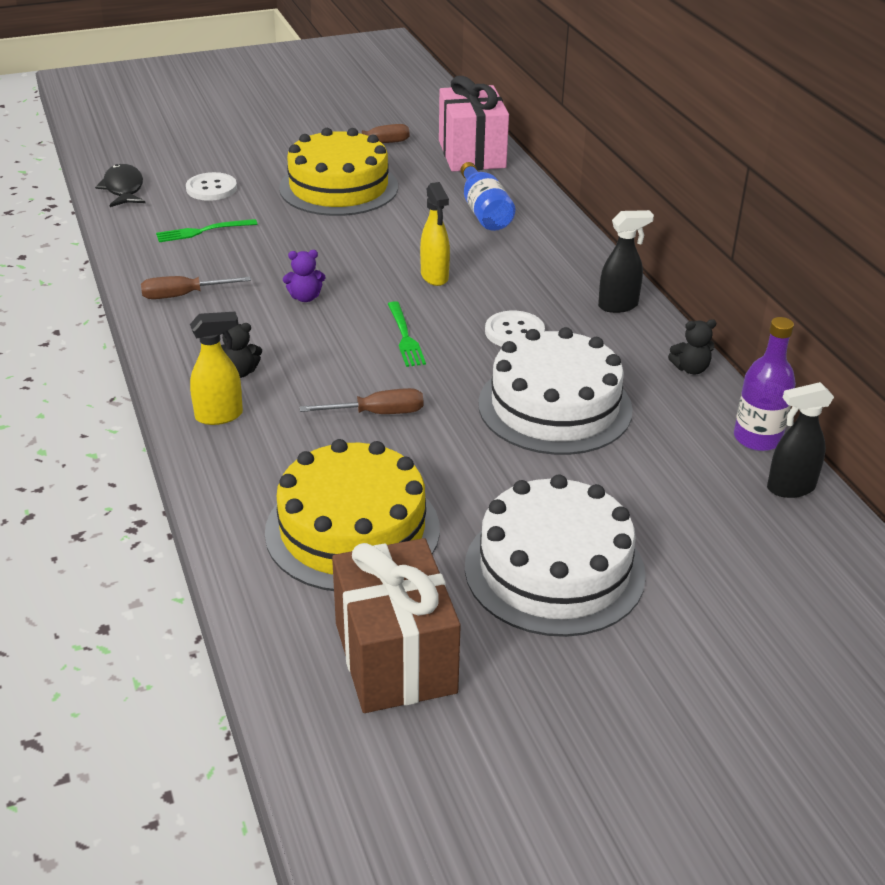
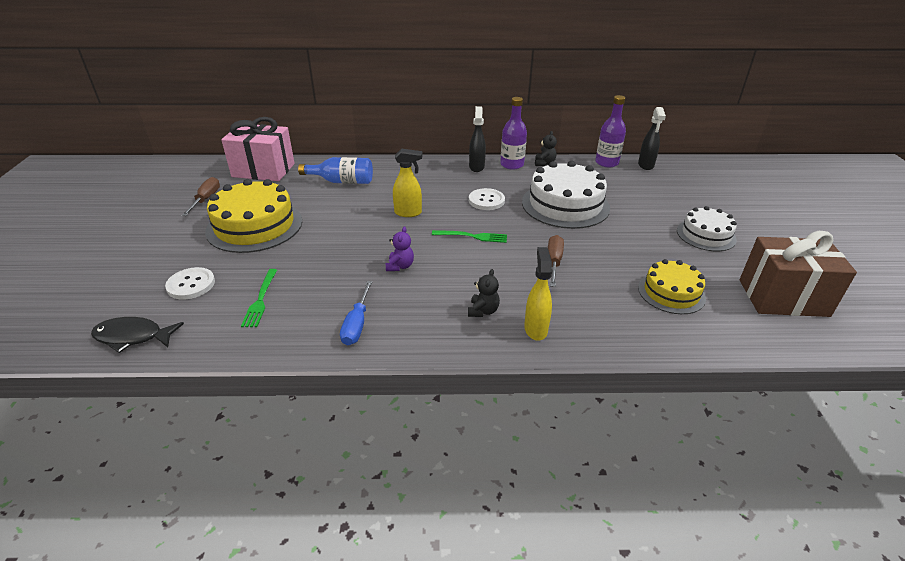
camera: 70 degrees left, 0 degrees up
(183, 295) = (357, 324): brown screwdriver -> blue screwdriver
(352, 530) = (671, 292): yellow cake -> yellow cake, size x0.60
(554, 569) = (706, 235): white cake -> white cake, size x0.60
(656, 337) = (512, 165): none -> purple bottle

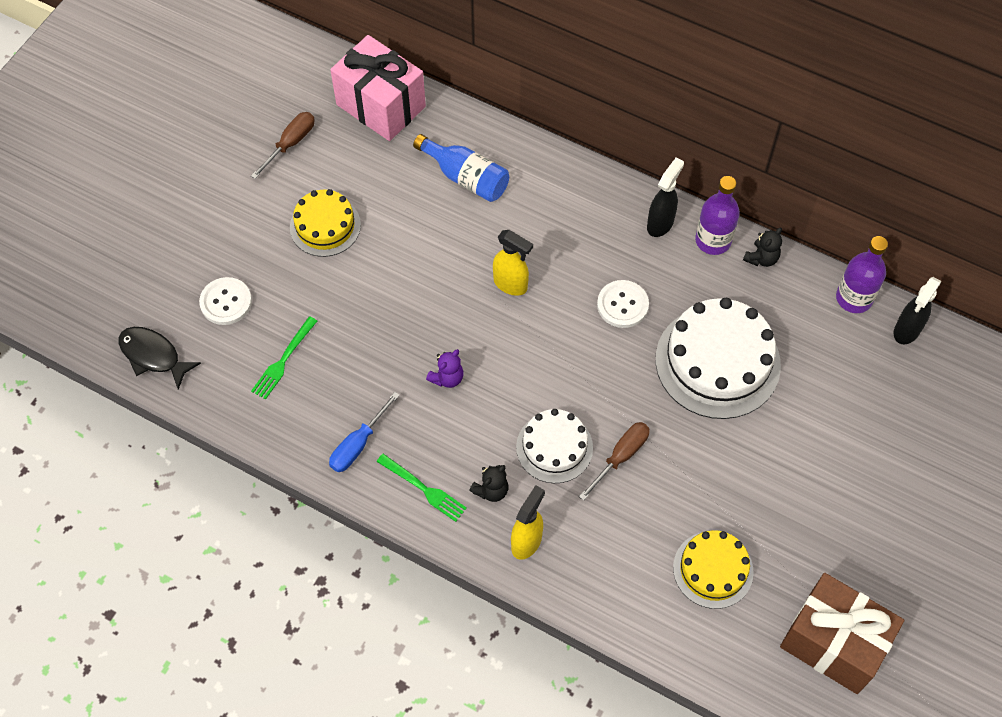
camera: 30 degrees right, 25 degrees up
(254, 226) = (325, 226): yellow cake -> yellow cake, size x0.60
(473, 236) = (559, 366): green fork -> green fork (424, 489)
(706, 235) = (848, 505): white cake -> white cake (554, 447)

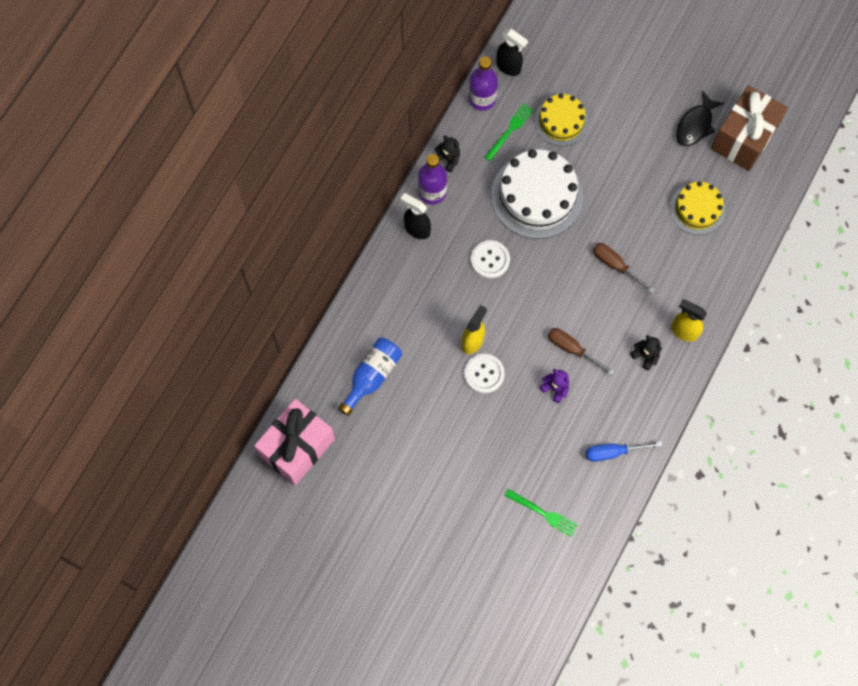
camera: 90 degrees left, 10 degrees up
(153, 356) = (541, 618): black fish -> black fish (695, 125)
(226, 302) = (491, 563): white button -> white button (484, 374)
(290, 143) = (335, 521): brown screwdriver -> brown screwdriver (572, 349)
(325, 226) = (418, 488): yellow cake -> yellow cake (561, 121)
(358, 444) = (613, 452): blue screwdriver -> blue screwdriver turned 135 degrees clockwise
(424, 489) = (647, 403): green fork -> green fork (510, 130)
(554, 447) = (610, 311): white cake -> none

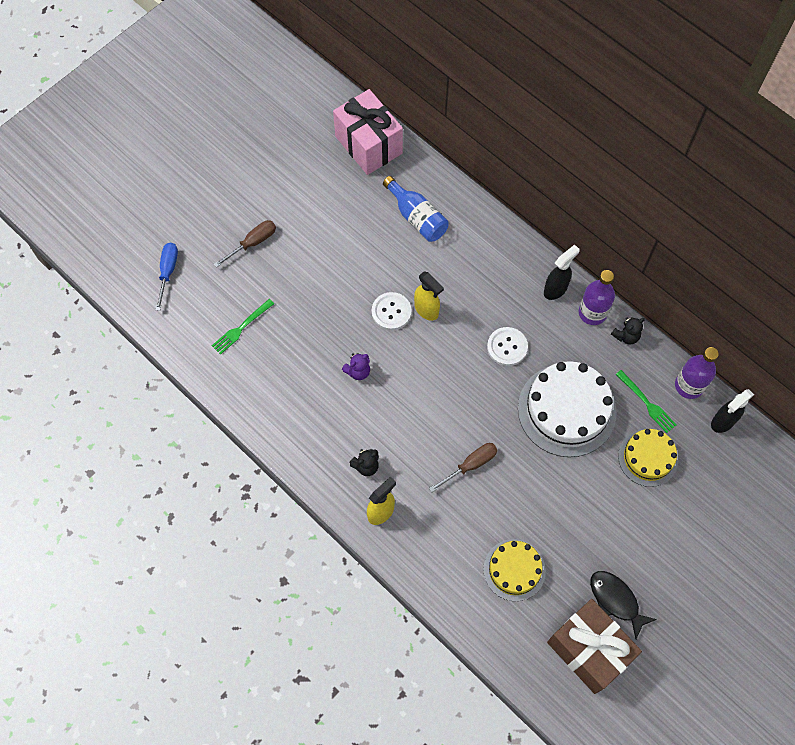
camera: 105 degrees right, 5 degrees down
(572, 349) = (393, 398): brown screwdriver -> brown screwdriver (253, 243)
(613, 452) = (278, 406): blue screwdriver -> blue screwdriver (168, 272)

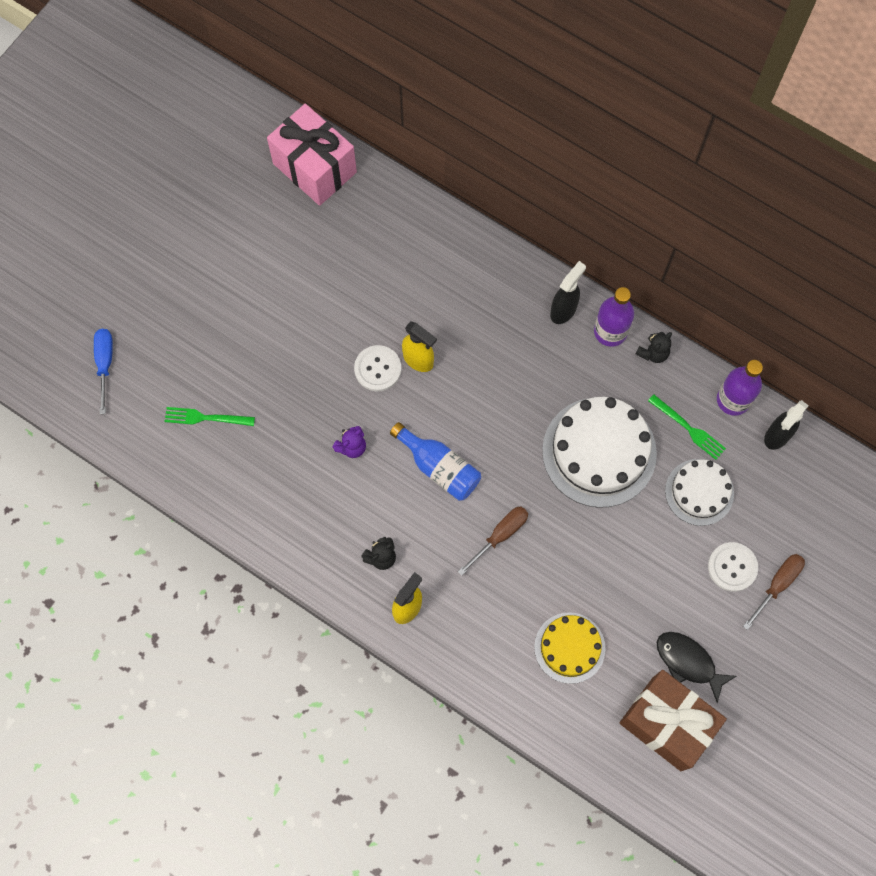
camera: 10 degrees left, 5 degrees up
(241, 328) = (205, 418): green fork -> green fork turned 60 degrees clockwise
(253, 243) = (199, 311): brown screwdriver -> brown screwdriver (777, 585)
(417, 217) = (388, 249): blue bottle -> blue bottle (439, 467)
(507, 347) = (519, 389): white button -> white button (732, 567)
(648, 457) = (699, 492): yellow cake -> white cake

